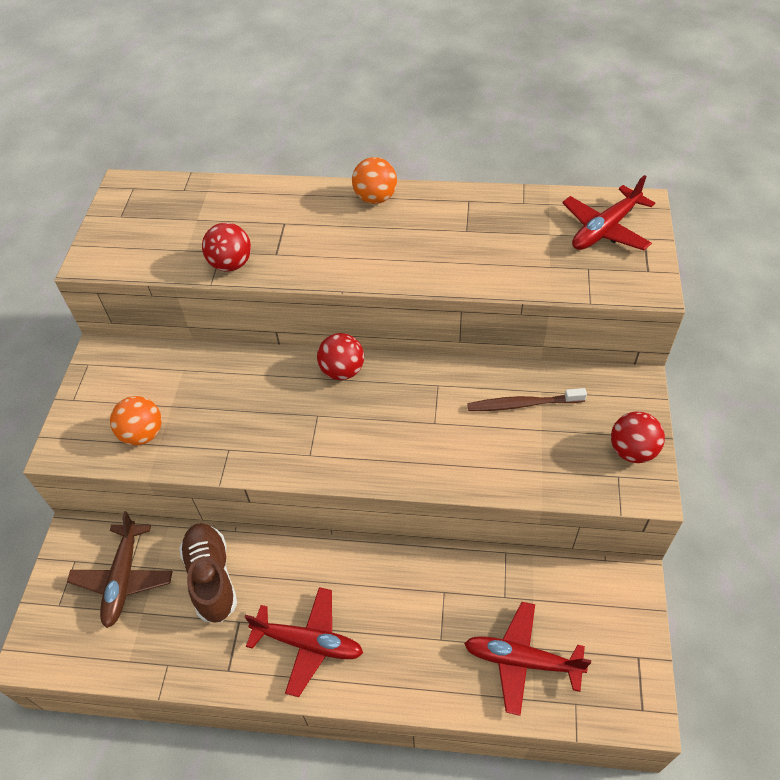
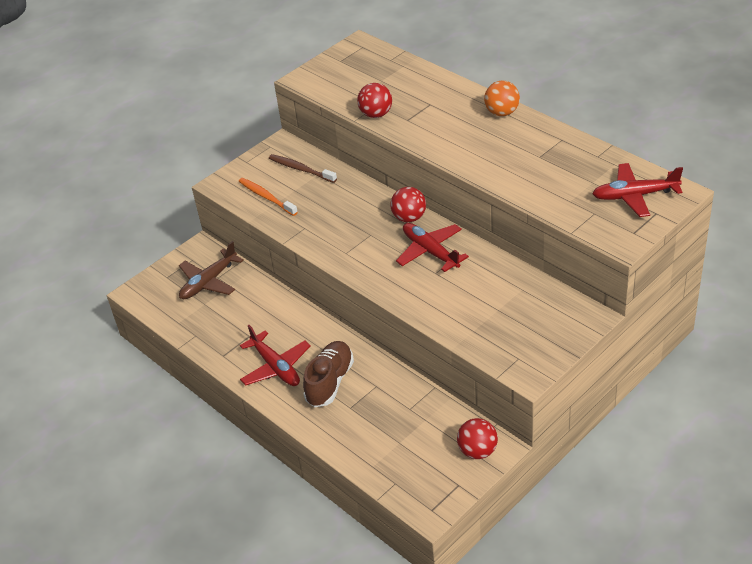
camera: 40 degrees right, 10 degrees down
(143, 434) = (266, 197): orange ball -> orange toothbrush
(211, 578) = (254, 306): brown shoe -> brown shoe (330, 382)
(522, 660) = (386, 444): red plane -> red plane (430, 251)
(523, 404) = (502, 290): brown toothbrush -> brown toothbrush (301, 169)
(632, 451) = (543, 350): red ball -> red ball (477, 451)

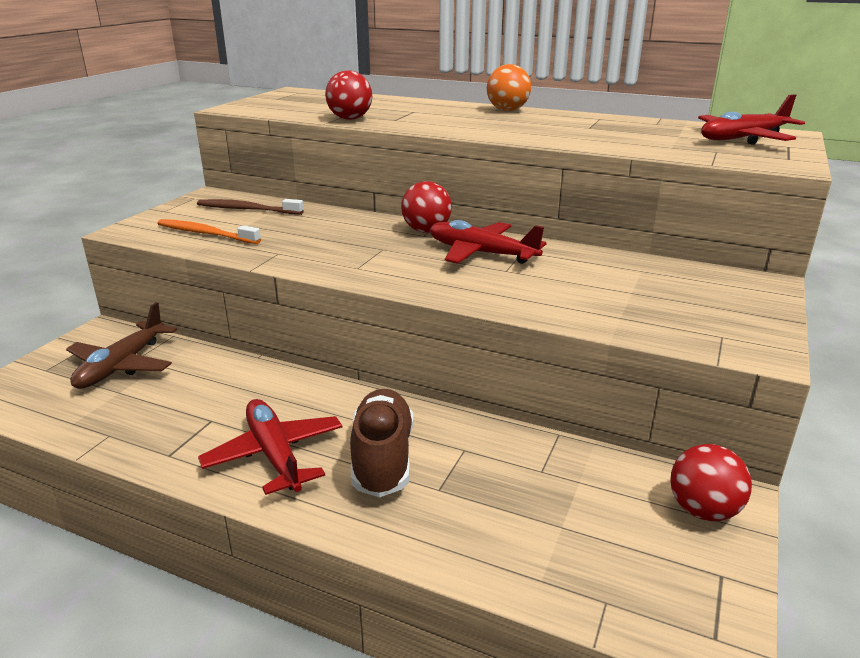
camera: 25 degrees left, 15 degrees down
(276, 367) = (275, 454): red plane -> red plane turned 150 degrees counterclockwise

